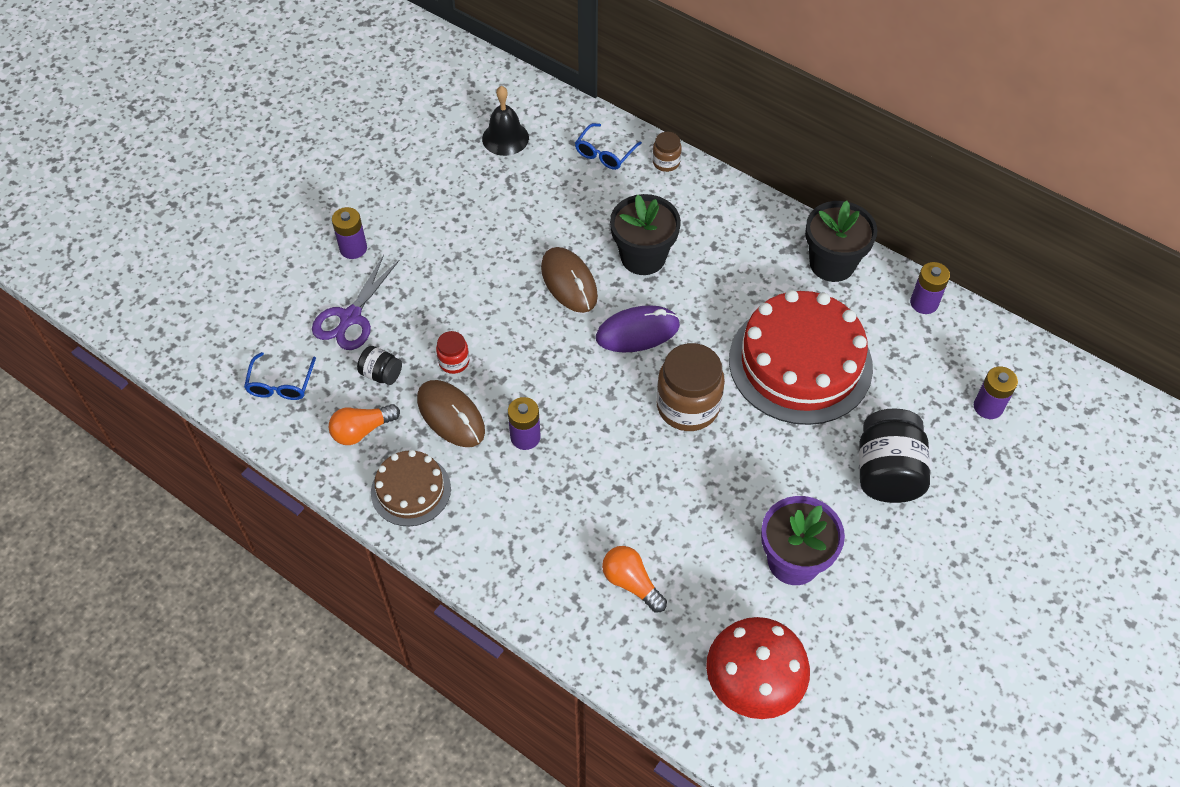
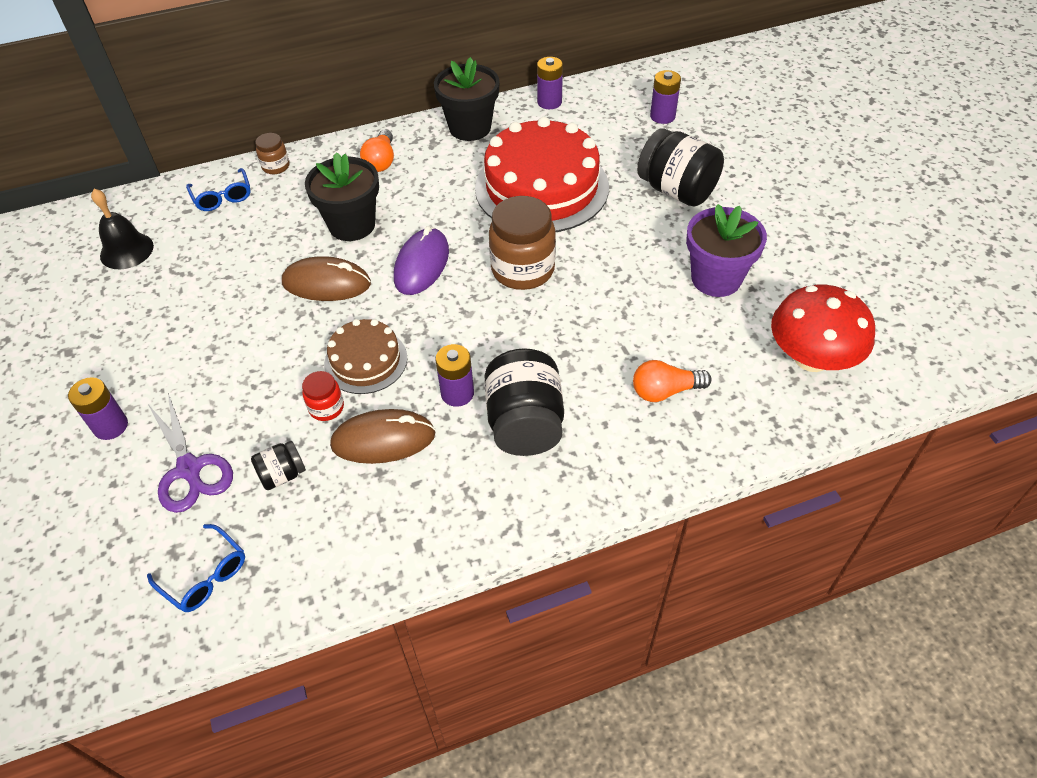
camera: 55 degrees left, 5 degrees down
(362, 430) = (332, 525): orange light bulb -> orange light bulb (381, 161)
(411, 490) = (438, 515): brown cake -> brown cake (366, 361)
(529, 499) = (525, 423): none -> black jar

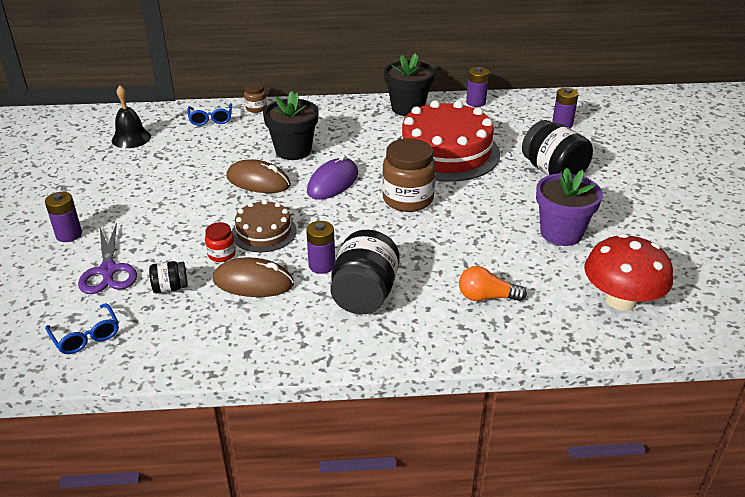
camera: 15 degrees right, 15 degrees down
(381, 161) = (332, 117): orange light bulb -> none

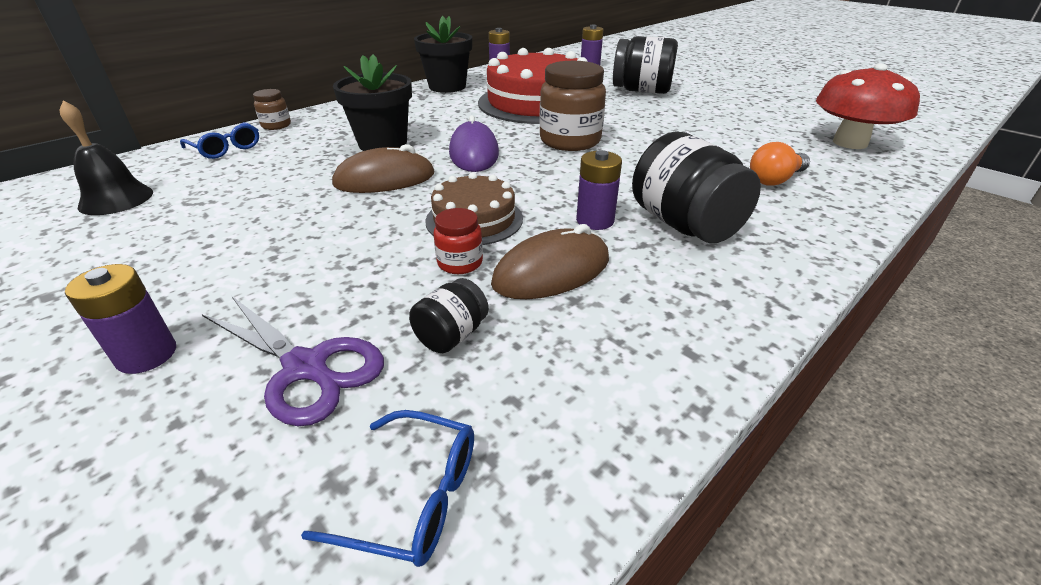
camera: 40 degrees left, 0 degrees up
(561, 233) = (726, 121): purple flower pot -> none

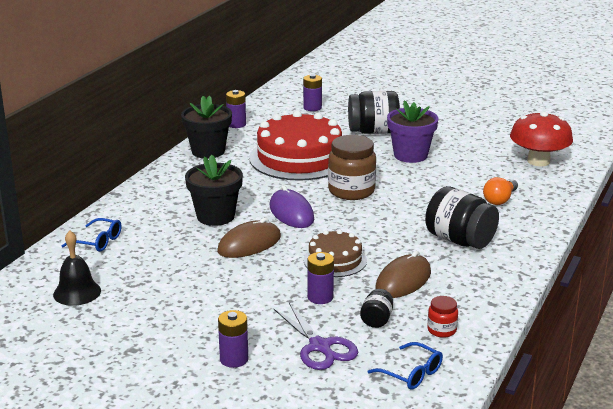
camera: 20 degrees left, 10 degrees down
(276, 125) = (109, 214): brown jar -> none
(306, 367) = (320, 346): purple scissors -> purple scissors turned 45 degrees clockwise
(413, 497) = (411, 373): blue glasses -> blue glasses turned 45 degrees clockwise
(460, 263) = (349, 286): red jar -> red jar (441, 330)
(595, 220) = (407, 247): purple battery -> purple battery (320, 297)
(672, 116) = (410, 155): none -> purple flower pot

